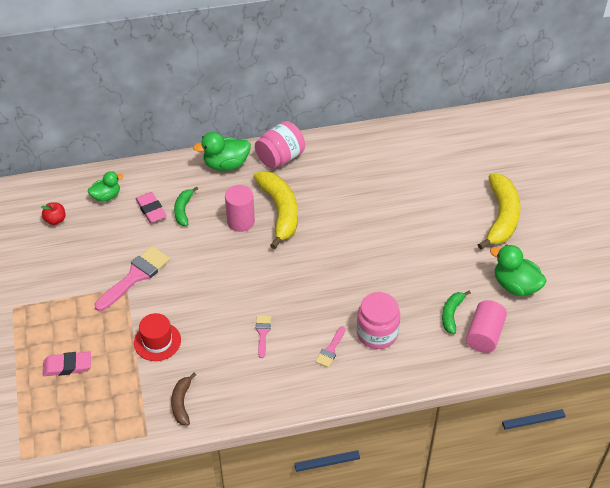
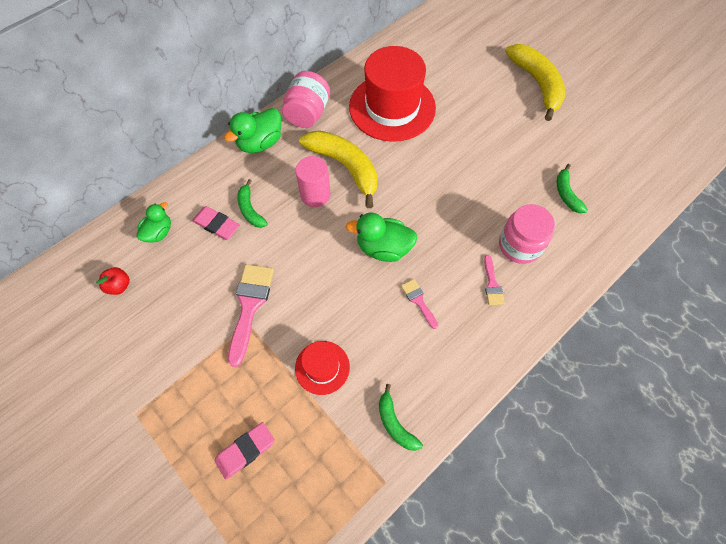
camera: 30 degrees left, 15 degrees up
(182, 403) = (395, 423): brown banana -> green banana
(354, 182) = (392, 107): none -> red hat
(484, 335) = (606, 199): pink cylinder -> none
(515, 286) = (595, 141): green duck -> green duck (383, 248)

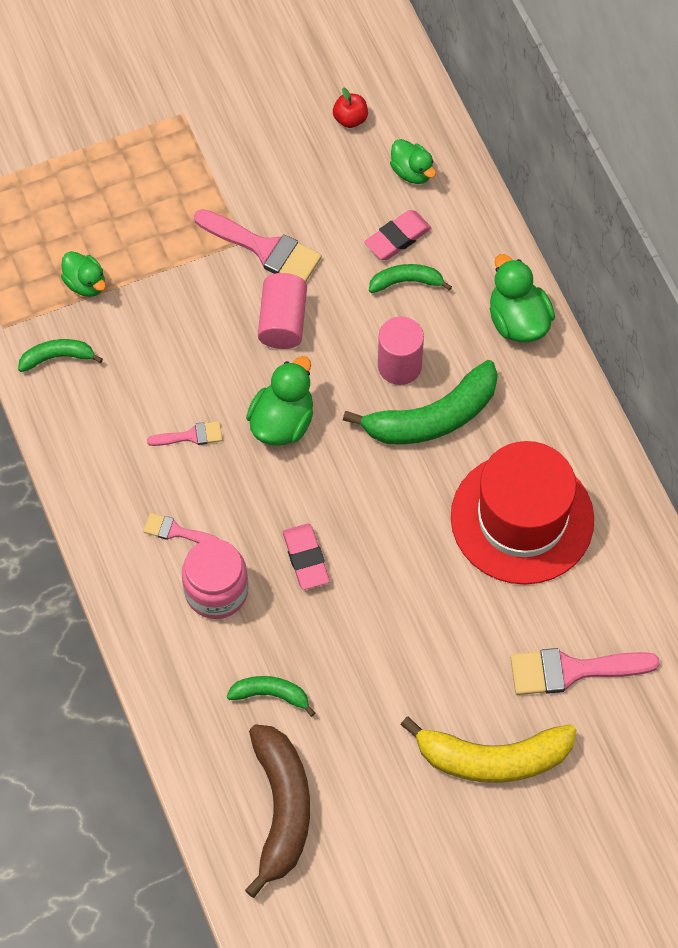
camera: 110 degrees right, 0 degrees up
(245, 451) = (96, 206): pink eraser -> pink eraser (306, 559)
(306, 273) = (283, 321): none -> pink cylinder
(307, 113) = (552, 397): pink jar -> none
(321, 428) = (85, 283): none -> green duck
(322, 367) = (154, 304): red hat -> none
(345, 167) = (432, 417): yellow banana -> green banana
(469, 65) = (572, 670): none -> pink brush
(628, 167) = (281, 809): none -> brown banana

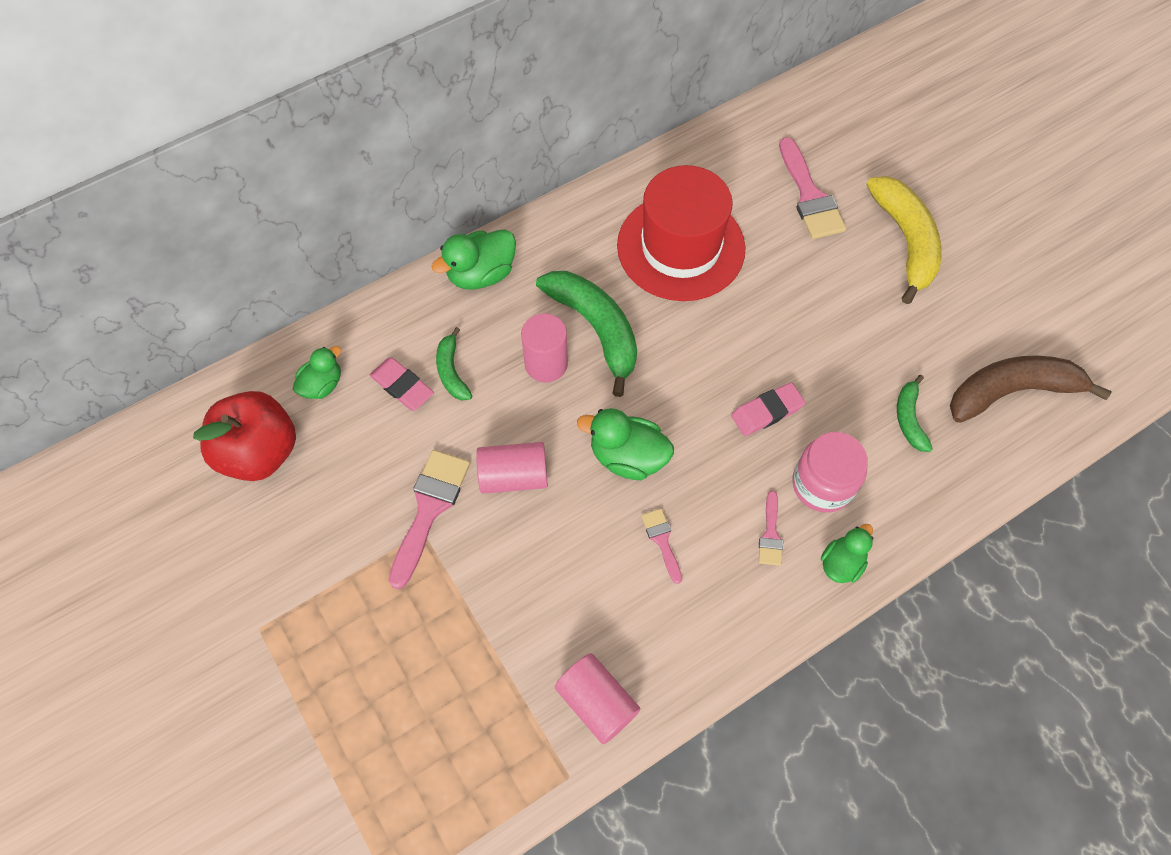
camera: 100 degrees left, 0 degrees up
(57, 357) = (596, 702): green banana -> pink cylinder
(85, 283) = (497, 692): green duck -> green duck (841, 563)
(350, 119) = (259, 452): red apple -> red apple, size x2.34

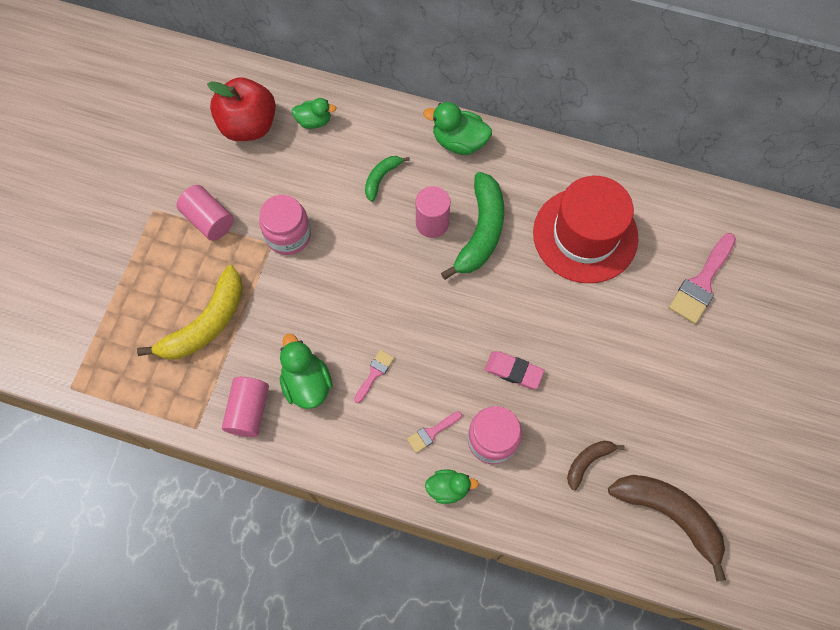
camera: 50 degrees right, 5 degrees up
(402, 386) = (349, 161): pink eraser -> none
(429, 509) = (288, 235): pink brush -> pink jar
(513, 476) = (345, 262): pink cylinder -> pink cylinder (209, 220)
(627, 457) = (411, 314): green duck -> green duck (307, 383)
(905, 241) = (725, 368): yellow banana -> yellow banana (205, 324)
(909, 418) = (588, 461): green banana -> brown banana

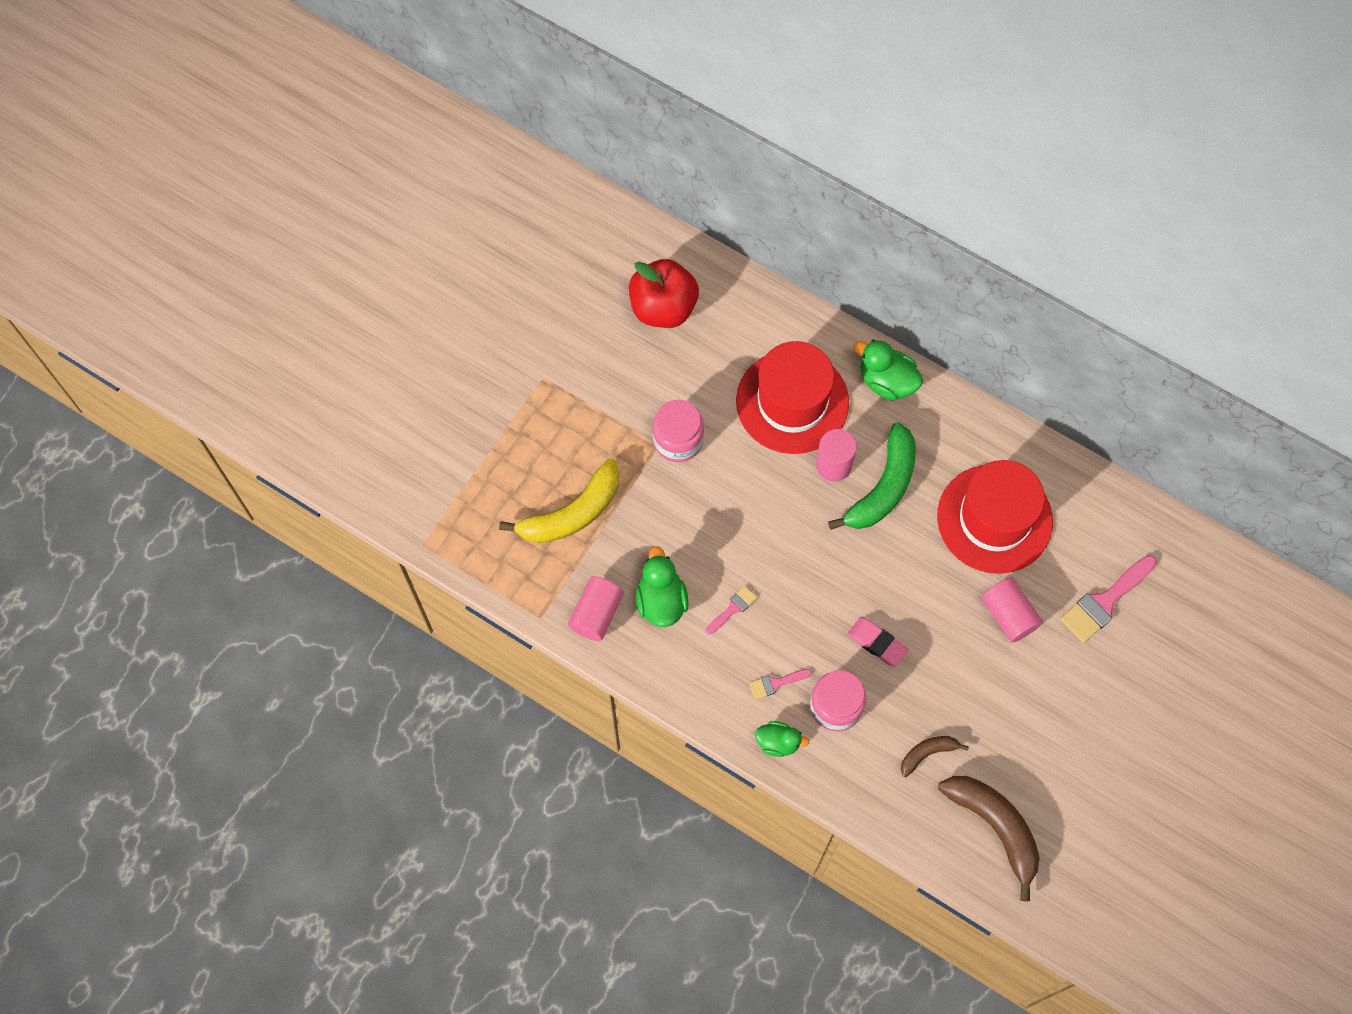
camera: 15 degrees right, 0 degrees up
(209, 220) = (598, 403): pink cylinder -> pink cylinder (1008, 615)
(314, 121) = (735, 319): green duck -> none
(381, 178) = (792, 402): green banana -> red hat

